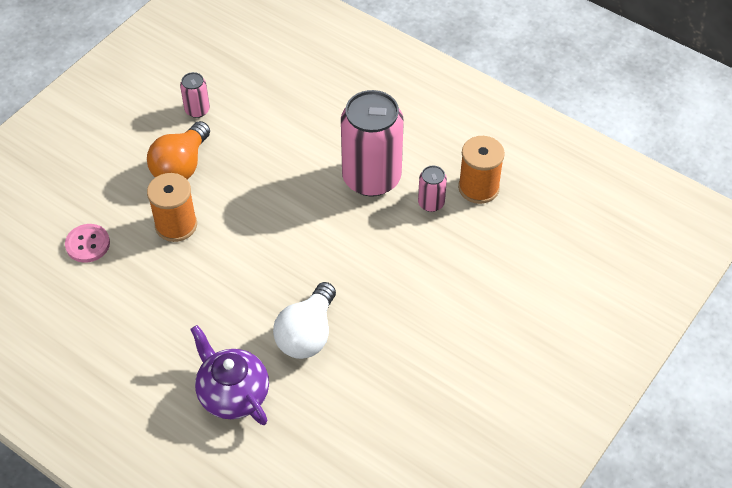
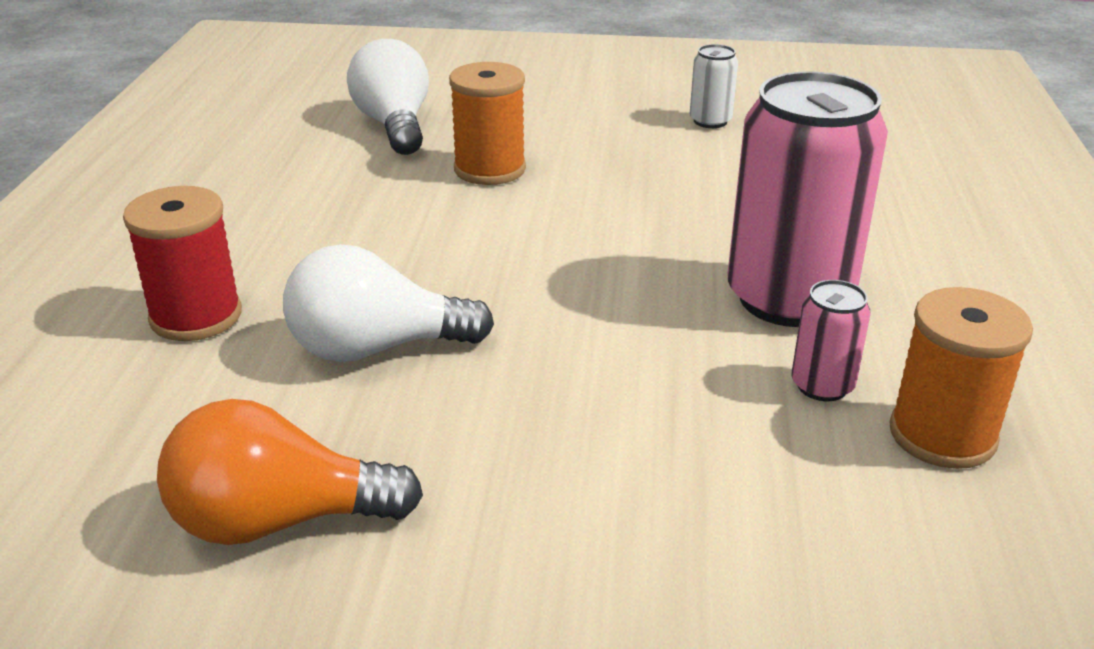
camera: 60 degrees right, 20 degrees down
(88, 244) = (394, 125): pink button -> white light bulb
(181, 166) = (598, 141): orange light bulb -> orange light bulb (278, 521)
(197, 110) = (710, 121): pink can -> white can
(233, 394) = (196, 316): purple teapot -> red spool

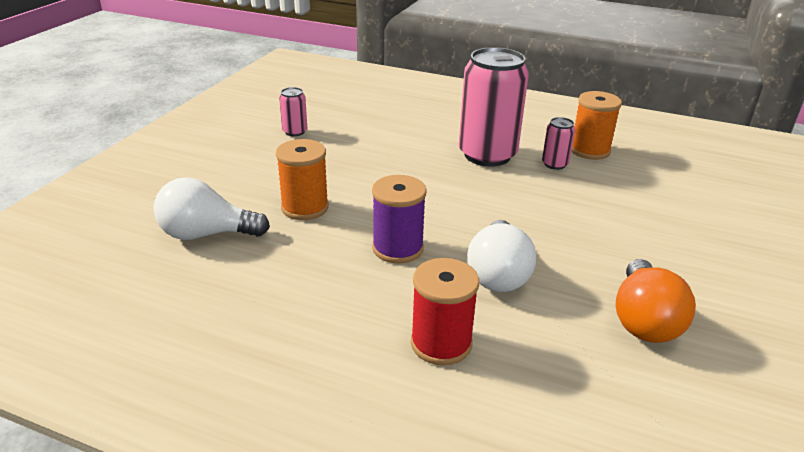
camera: 75 degrees left, 0 degrees up
(415, 253) = (397, 248): none -> purple spool
(710, 121) = (295, 131): white can -> pink can

